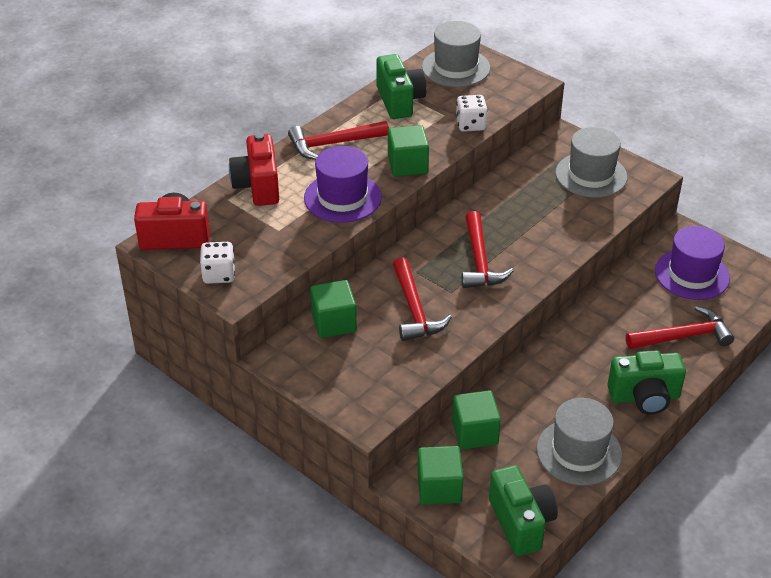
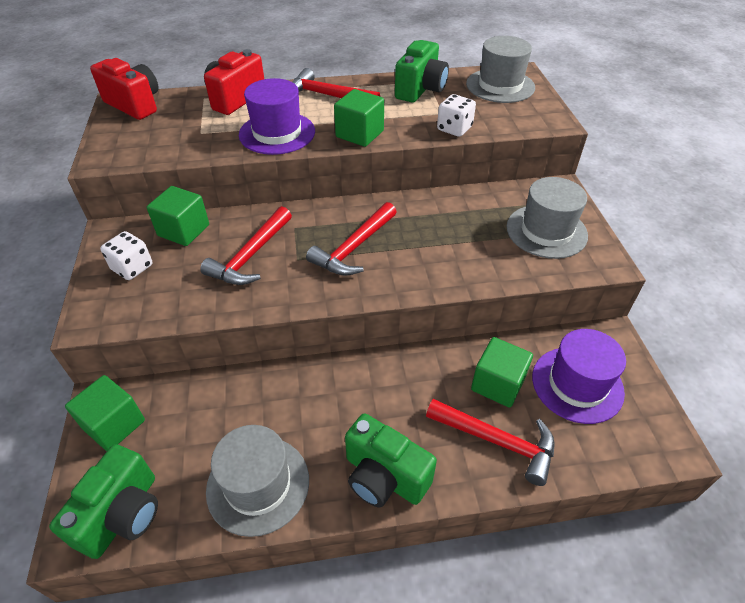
camera: 40 degrees right, 5 degrees up
(219, 274) = (117, 141): white dice -> white dice (132, 268)
(475, 433) = (203, 396): green cube -> green cube (497, 384)

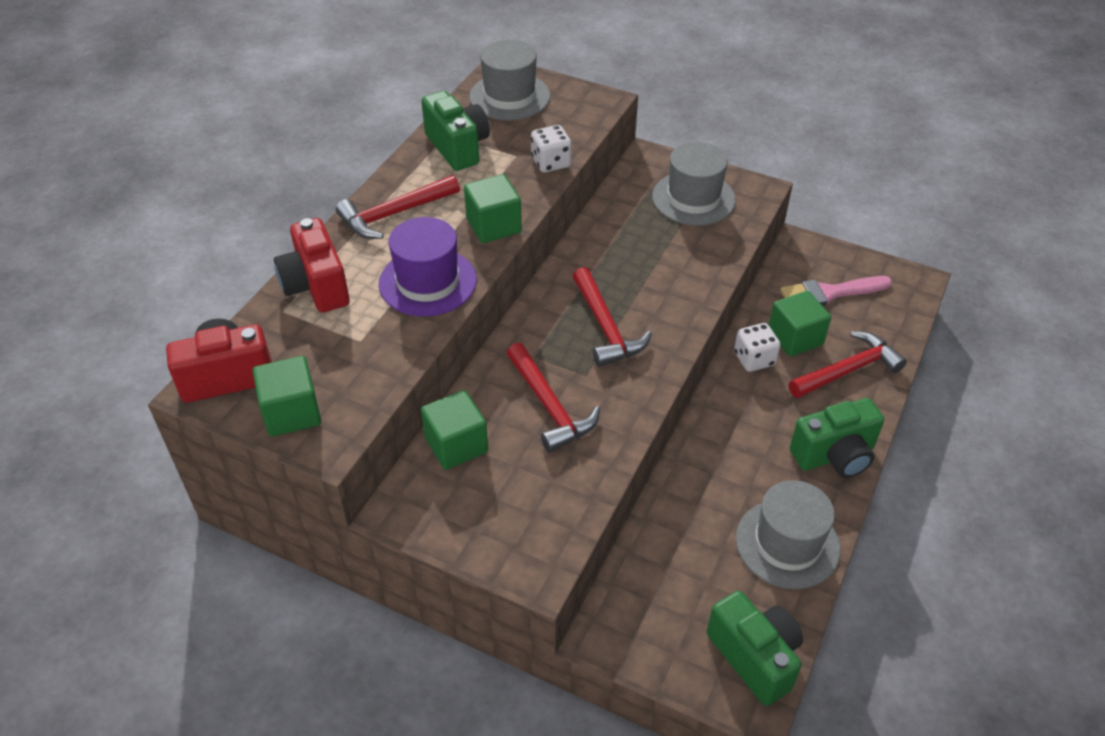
camera: 55 degrees left, 0 degrees up
(114, 424) = (641, 633): green cube -> green cube (292, 412)
(132, 268) = (482, 510): white dice -> white dice (754, 359)
(577, 384) = (829, 293): purple hat -> pink brush

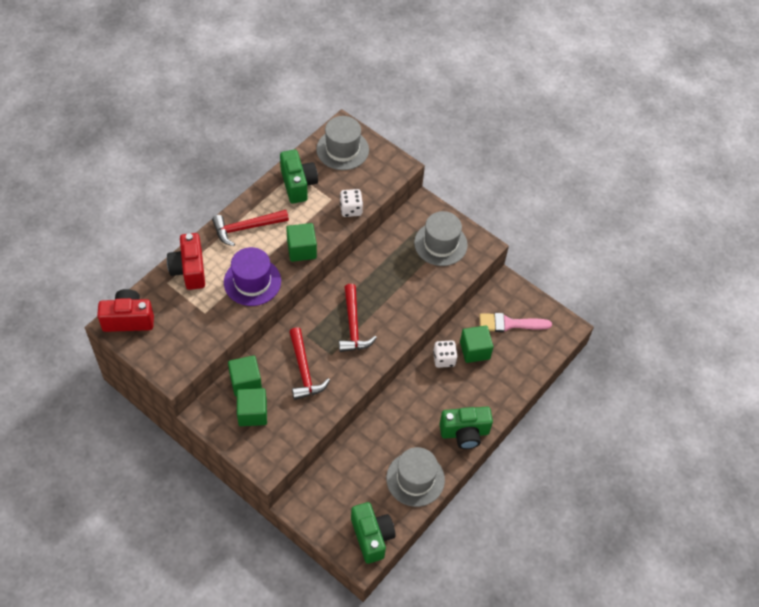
camera: 10 degrees right, 10 degrees up
(292, 412) = (158, 350): green cube -> green cube (252, 413)
(848, 370) = (497, 380): red hammer -> none

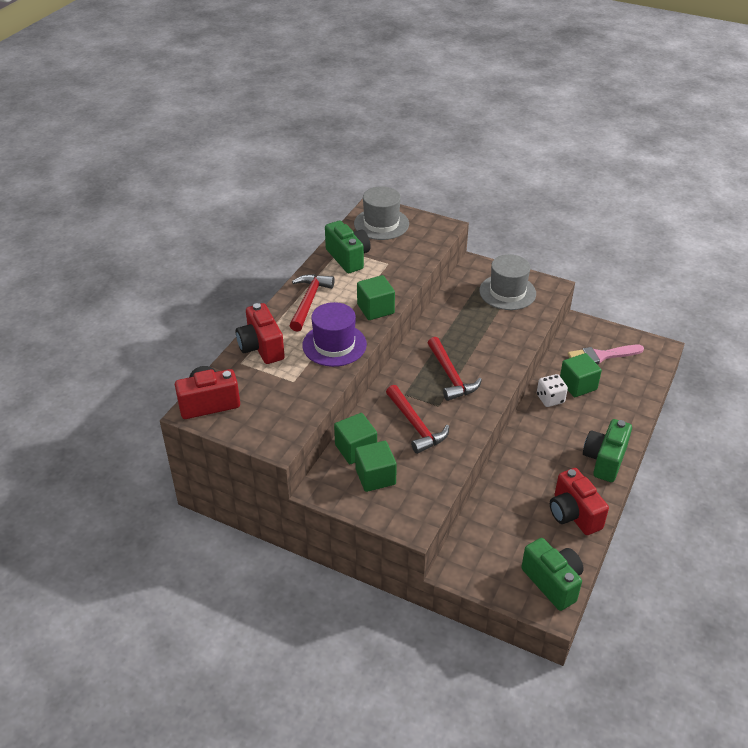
camera: 10 degrees left, 15 degrees down
(246, 228) = (309, 301): red hammer -> red hammer turned 135 degrees clockwise
(351, 209) = (411, 268): white dice -> none
(415, 479) = (573, 514): grey hat -> red camera
(464, 433) = (604, 460): green camera -> green camera turned 135 degrees clockwise

